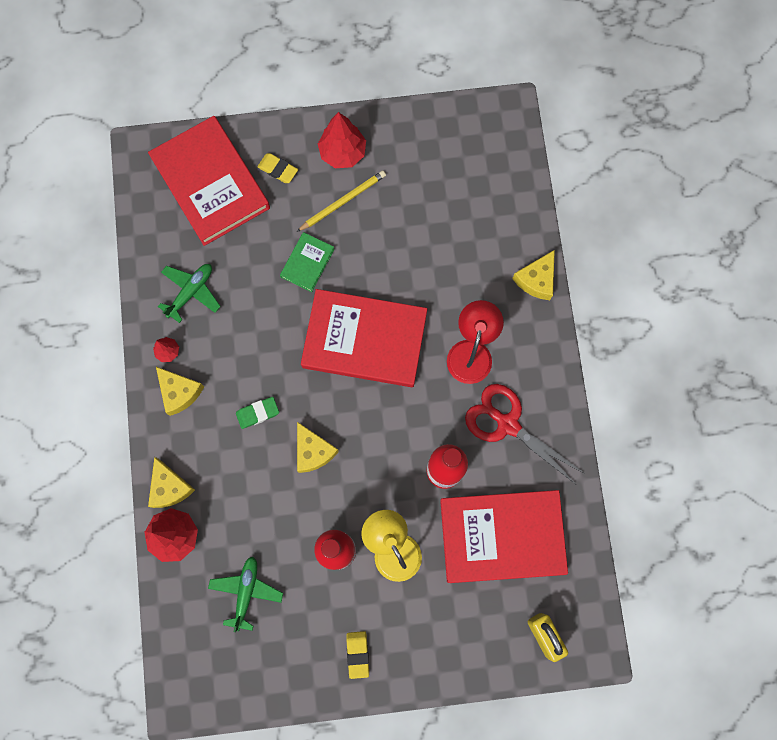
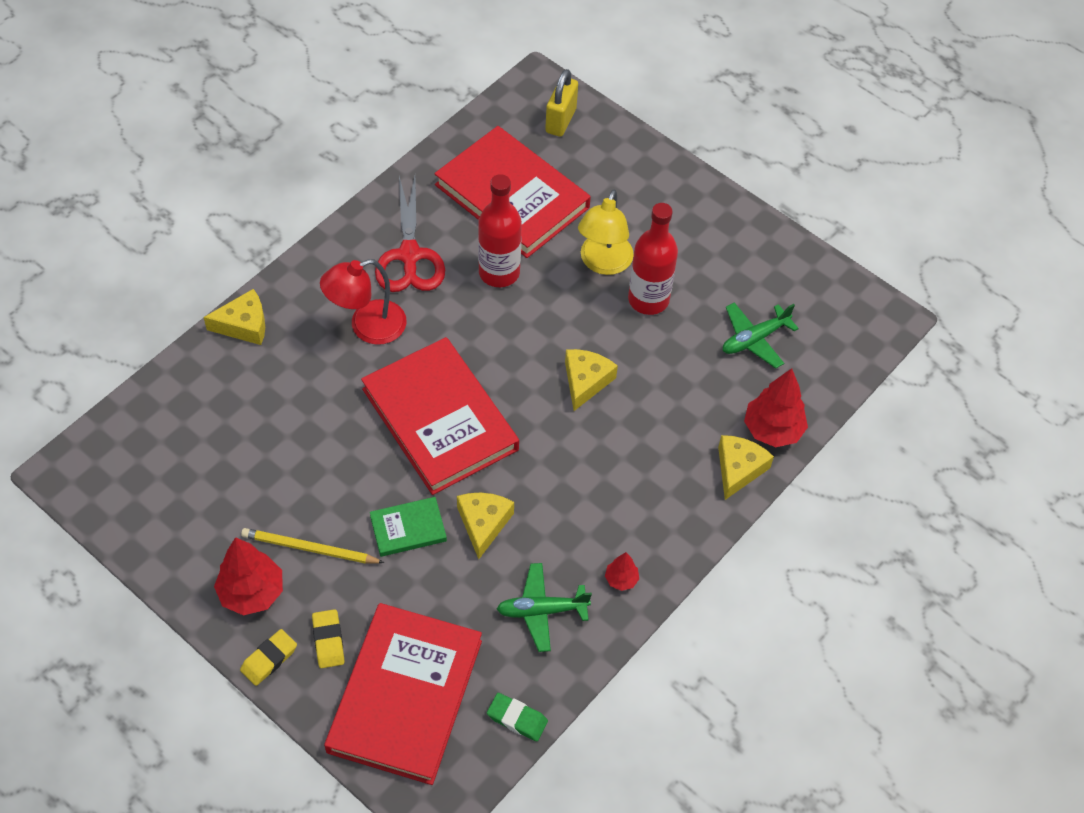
camera: 135 degrees left, 20 degrees down
(179, 392) = (648, 535): yellow cheese -> yellow cheese (483, 524)
(257, 413) = (598, 452): green eraser -> green eraser (517, 719)
(357, 654) = (711, 227): yellow eraser -> yellow eraser (269, 659)

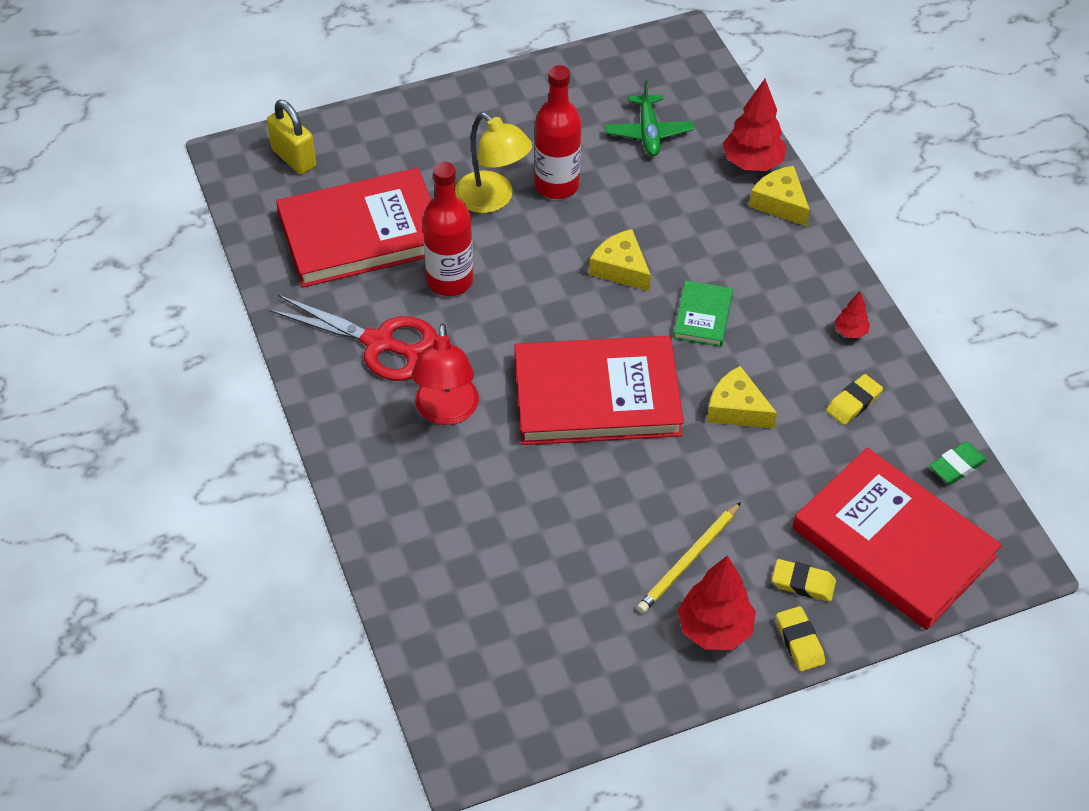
camera: 60 degrees left, 5 degrees down
(244, 325) = (373, 517): yellow cheese -> none
(408, 529) = (709, 470): green book -> green book (703, 316)
(541, 610) = (853, 402): green plane -> yellow eraser

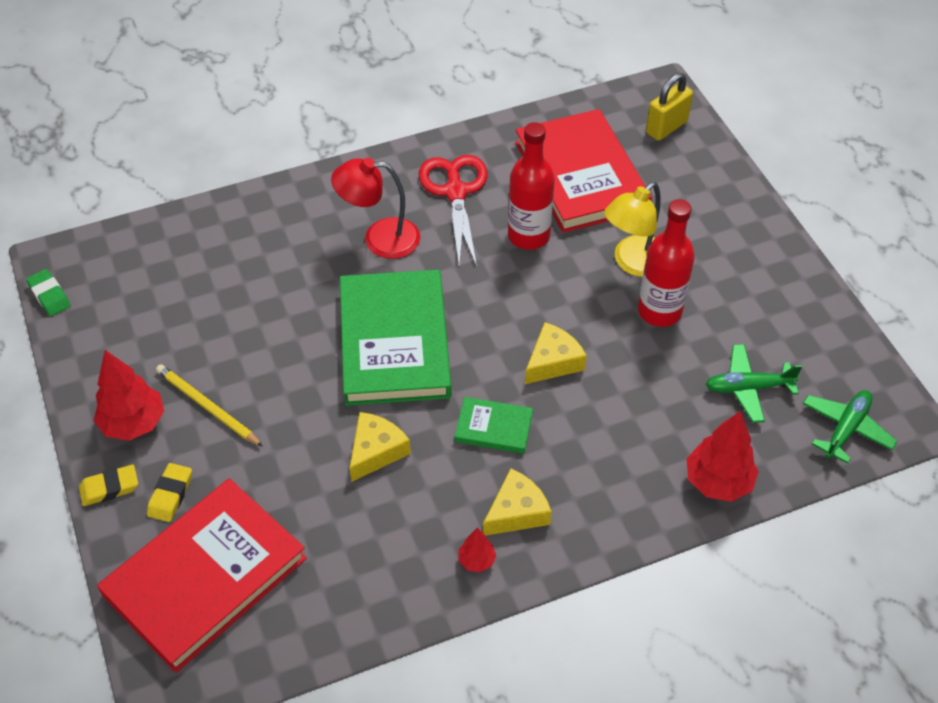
camera: 90 degrees right, 0 degrees up
(378, 343) = (455, 192): red scissors -> red scissors turned 150 degrees clockwise
(596, 396) = (395, 342): red book -> green book
(691, 76) = (846, 429): none -> green plane
(780, 203) = (660, 505): yellow cheese -> yellow cheese (516, 512)
(853, 402) = (381, 555): yellow eraser -> none
(957, 466) = (294, 648): green eraser -> green eraser (49, 295)

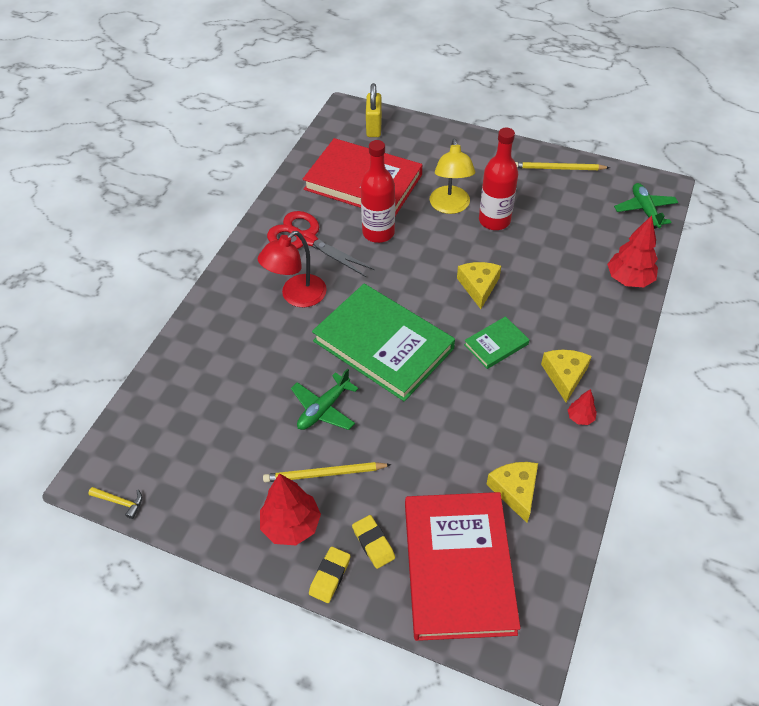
camera: 45 degrees left, 0 degrees up
(49, 295) = (120, 502): green eraser -> yellow hammer
(376, 451) = (454, 410): yellow cheese -> yellow cheese (515, 491)
(748, 388) = (582, 225): green plane -> green plane (323, 409)
(808, 311) = (558, 168): none -> yellow pencil

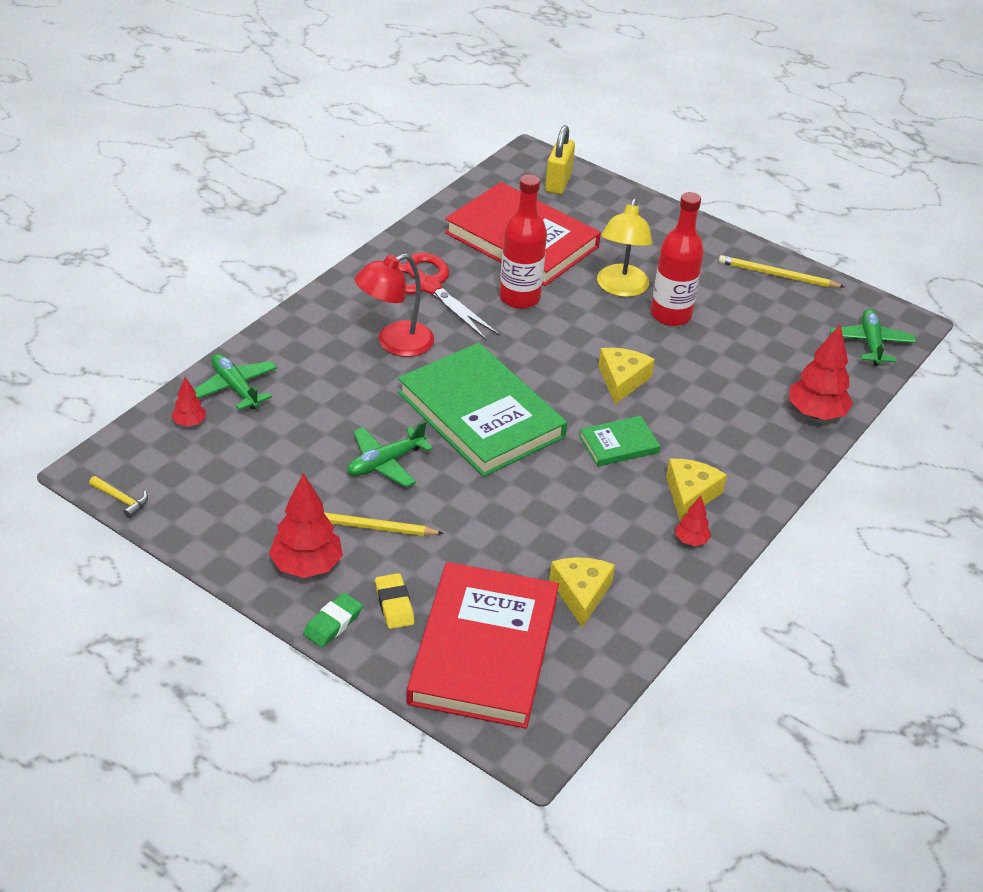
camera: 10 degrees right, 10 degrees down
(156, 412) = (190, 423): none -> red tree
(183, 369) = (235, 388): none -> green plane
(330, 576) = (333, 623): yellow eraser -> green eraser

